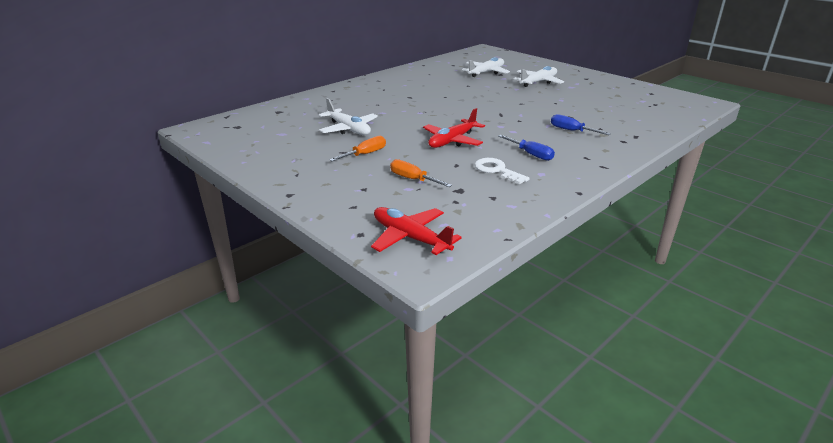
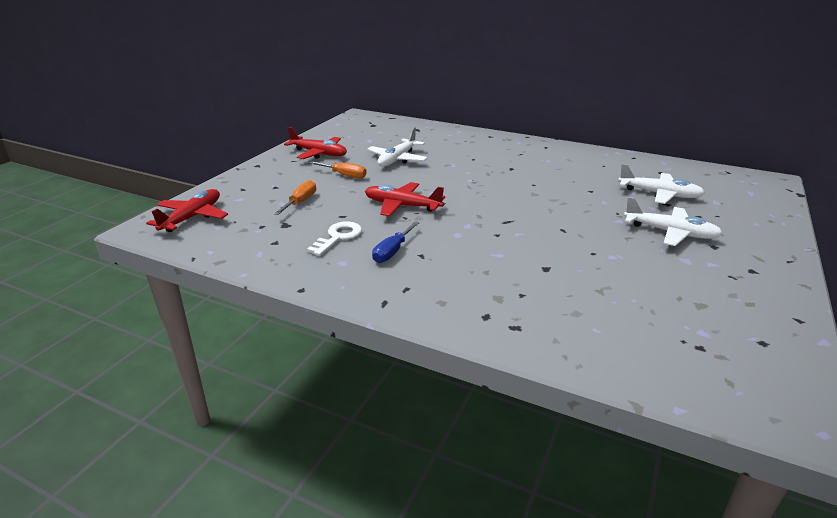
camera: 70 degrees right, 0 degrees up
(291, 160) = (319, 153): none -> red plane
(571, 131) = (491, 272): blue screwdriver -> none

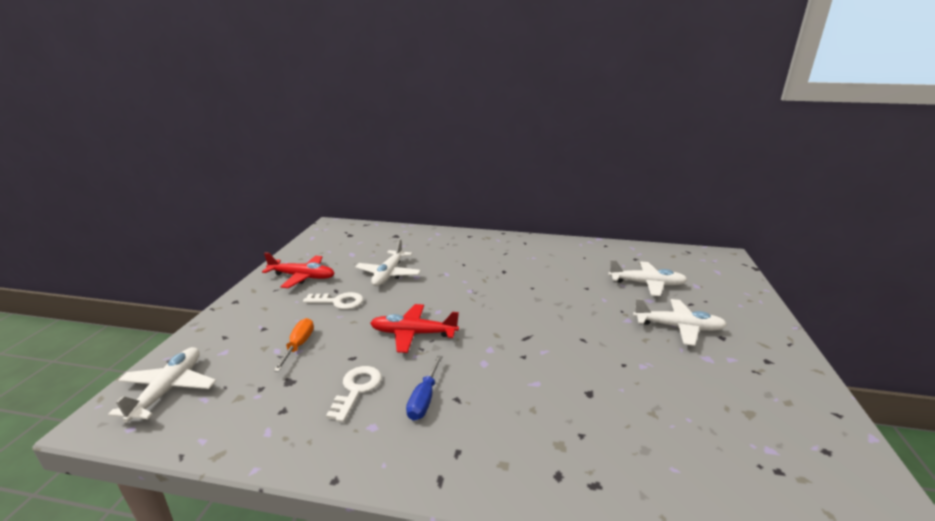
camera: 15 degrees left, 5 degrees down
(192, 217) = (168, 389): red plane -> white plane
(344, 175) = (338, 302): orange screwdriver -> white key

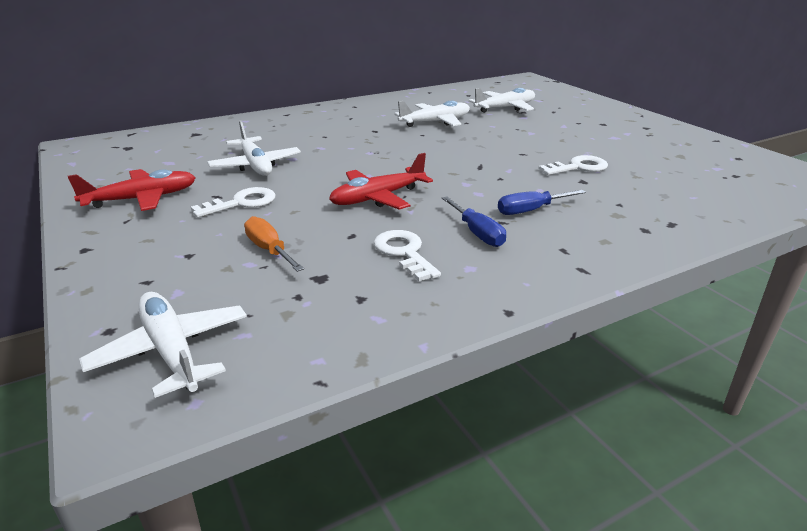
camera: 40 degrees left, 5 degrees up
(495, 400) = (531, 210): none -> blue screwdriver
(609, 376) = (578, 167): none -> white key
(678, 327) = (570, 126): white plane -> white plane (435, 122)

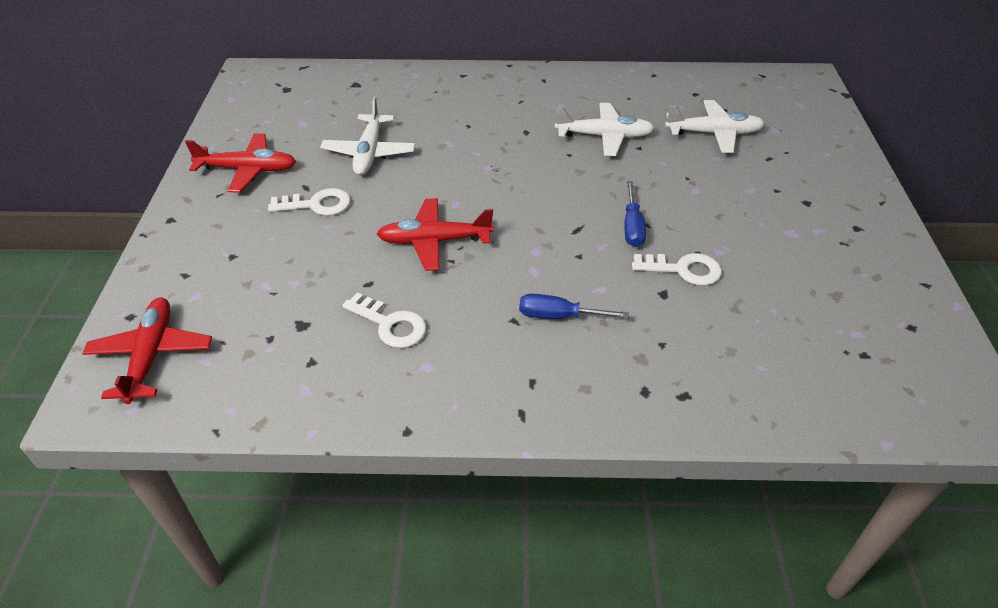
camera: 30 degrees right, 15 degrees up
(171, 351) = (151, 355): white plane -> red plane
(269, 250) = (291, 275): orange screwdriver -> none
(404, 253) = (390, 324): white key -> white key turned 120 degrees clockwise
(477, 233) = (476, 326): blue screwdriver -> blue screwdriver (632, 227)

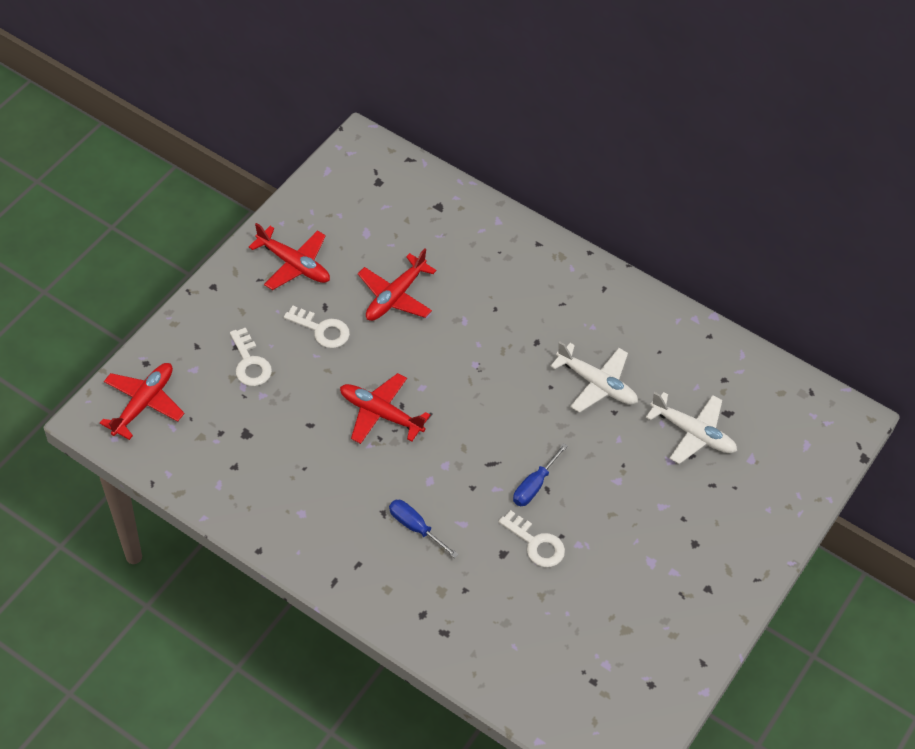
camera: 30 degrees right, 10 degrees up
(369, 153) = (395, 296): white plane -> red plane
(390, 324) = (301, 467): white key -> white key (250, 363)

